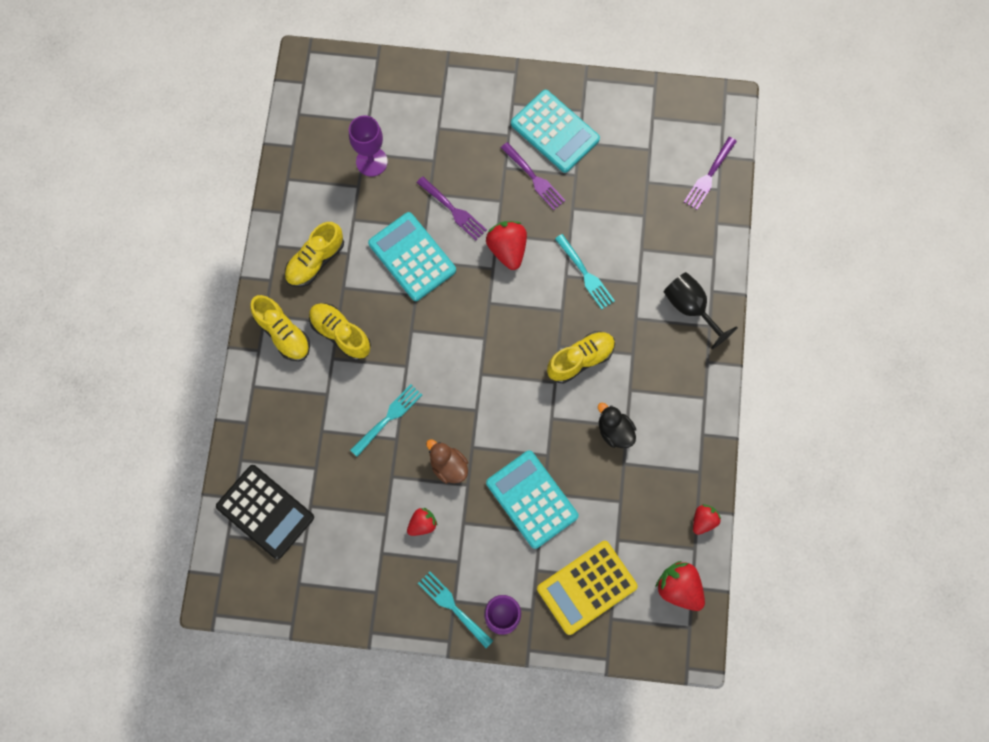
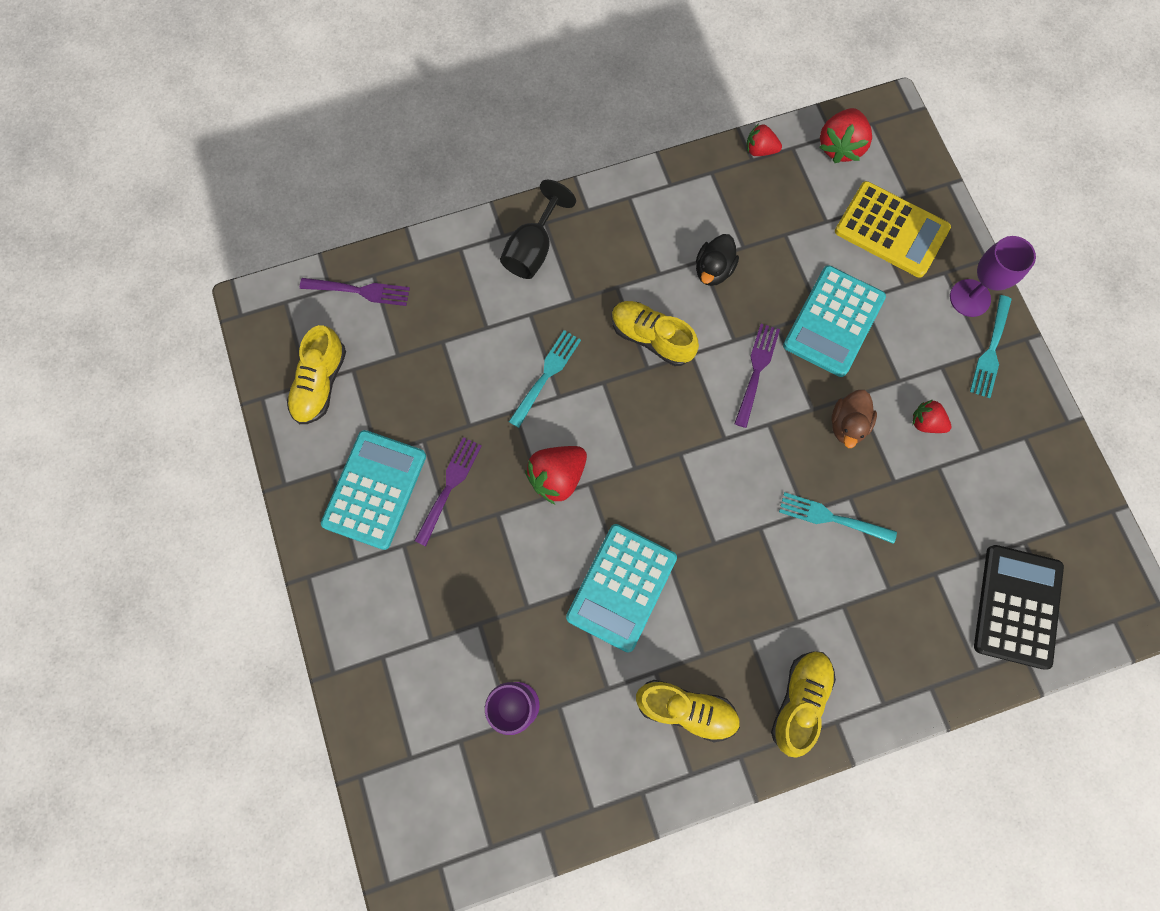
camera: 115 degrees left, 0 degrees up
(341, 334) = (763, 627): yellow shoe -> yellow shoe (320, 383)
(453, 210) = (536, 566): purple fork -> purple fork (756, 371)

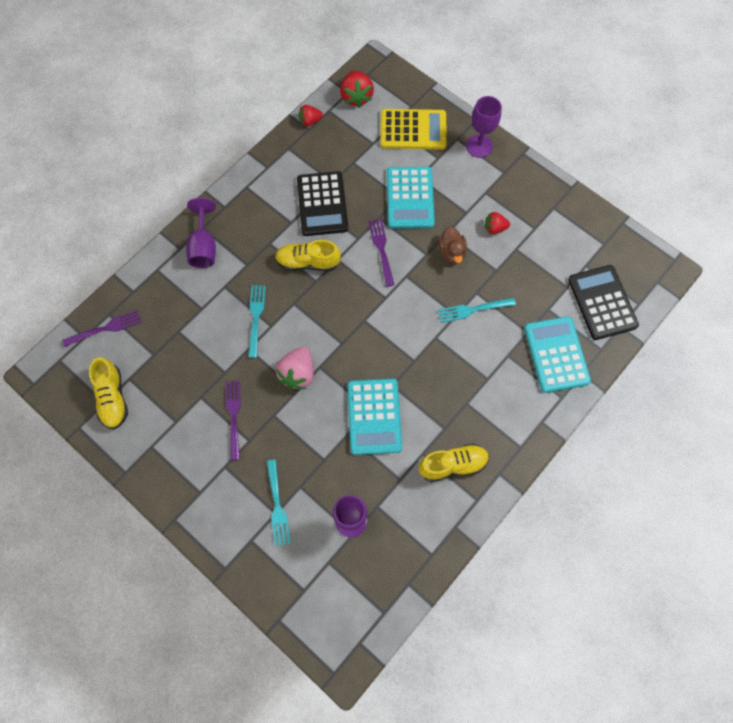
camera: 30 degrees left, 5 degrees down
(375, 489) = (186, 443): turquoise calculator -> turquoise calculator (556, 354)
(533, 249) = (204, 247): black goblet -> purple goblet
(557, 477) = (297, 373): red strawberry -> pink strawberry
(713, 270) = (322, 204): black duck -> black calculator
(799, 701) = (514, 423): yellow shoe -> none
(990, 350) = (507, 169): turquoise fork -> turquoise fork (277, 506)

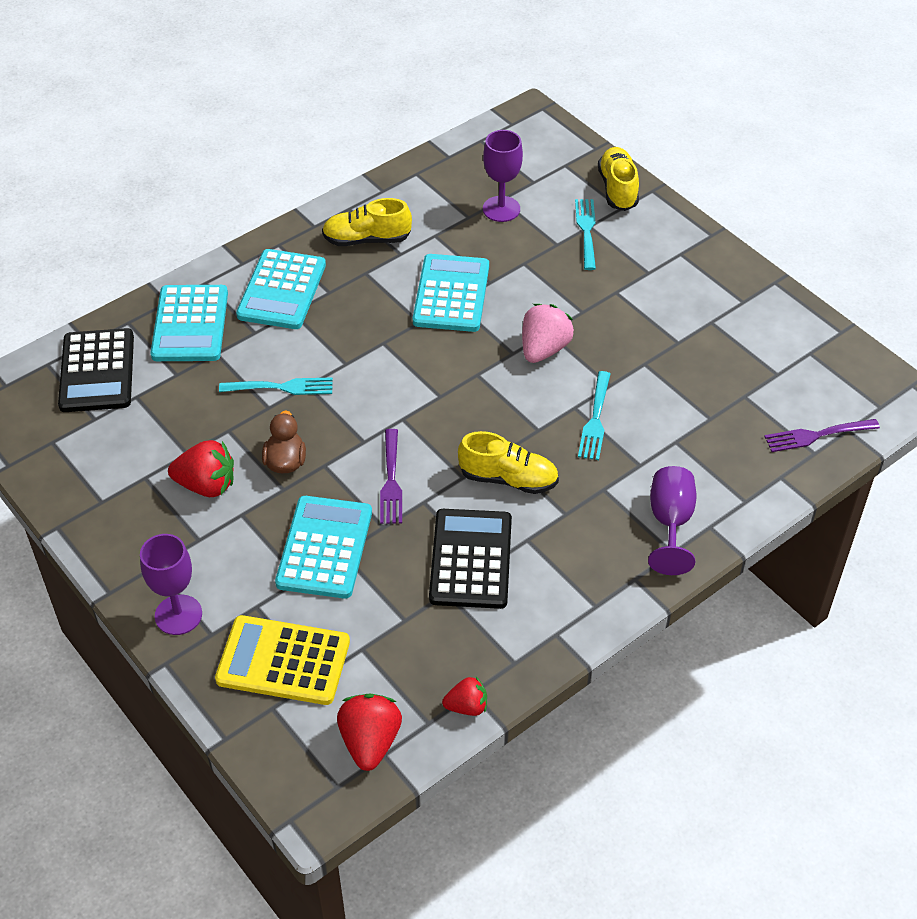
camera: 170 degrees left, 20 degrees down
(113, 398) = (798, 355): yellow shoe -> yellow shoe (618, 189)
(234, 416) = (634, 317): purple fork -> none
(494, 228) = (206, 485): red strawberry -> red strawberry, size x1.64
(502, 399) = (282, 290): none -> turquoise calculator

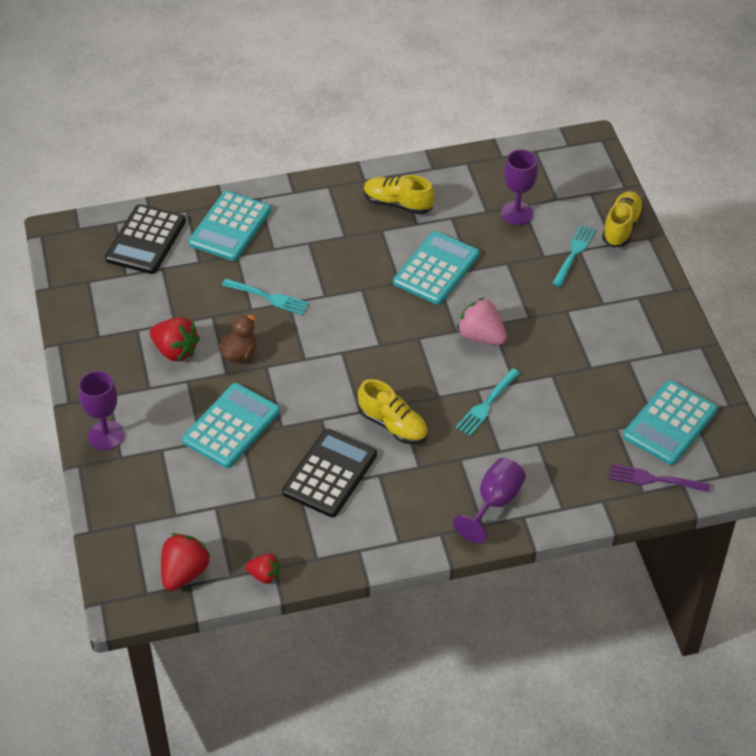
camera: 25 degrees right, 0 degrees up
(282, 290) = (311, 223): turquoise calculator -> turquoise calculator (670, 423)
(283, 661) = (158, 494): yellow calculator -> none
(391, 481) = (306, 395): purple fork -> none
(544, 349) = (481, 336): pink strawberry -> pink strawberry turned 105 degrees counterclockwise

